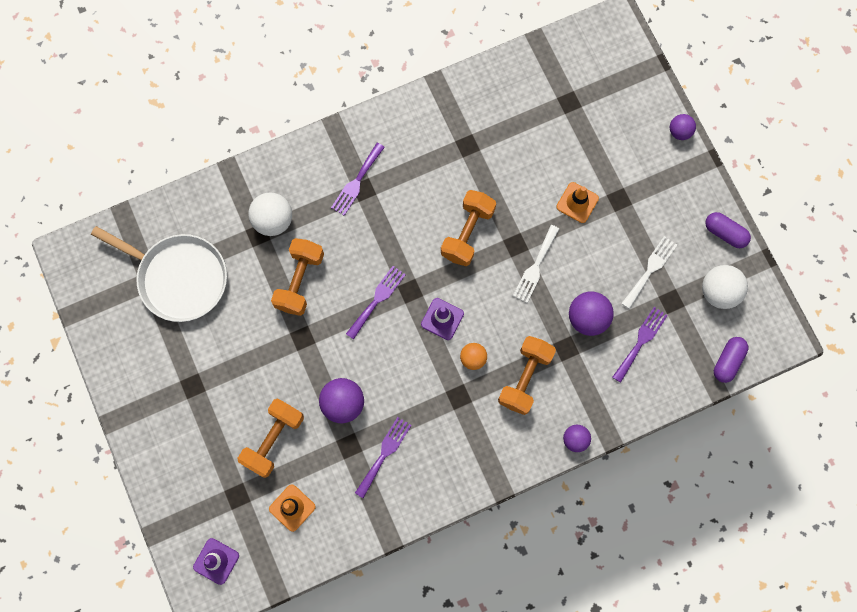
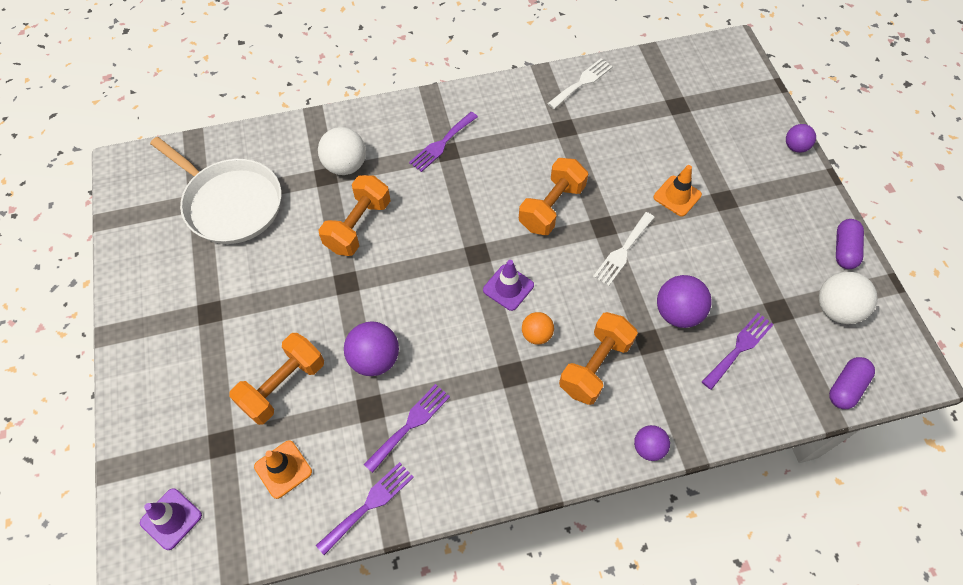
camera: 10 degrees right, 15 degrees down
(377, 299) = (439, 257): purple fork -> purple fork (369, 504)
(650, 269) = (755, 274): white fork -> white fork (582, 82)
(725, 233) = (844, 250): purple capsule -> purple capsule turned 60 degrees clockwise

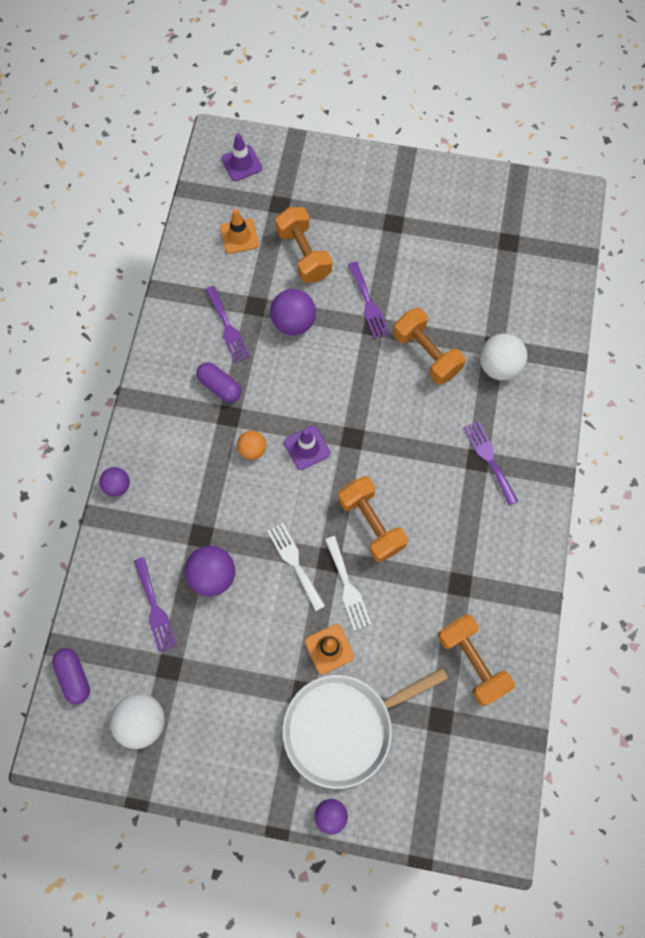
camera: 115 degrees right, 10 degrees up
(230, 203) = (496, 264): white pan -> white pan (343, 727)
(369, 504) = (184, 280): purple fork -> purple fork (368, 303)
(582, 82) = (514, 634): white fork -> white fork (347, 587)
(595, 366) = (202, 481): orange dumbbell -> orange dumbbell (472, 661)
(844, 250) = (193, 776): purple capsule -> purple capsule (220, 386)

